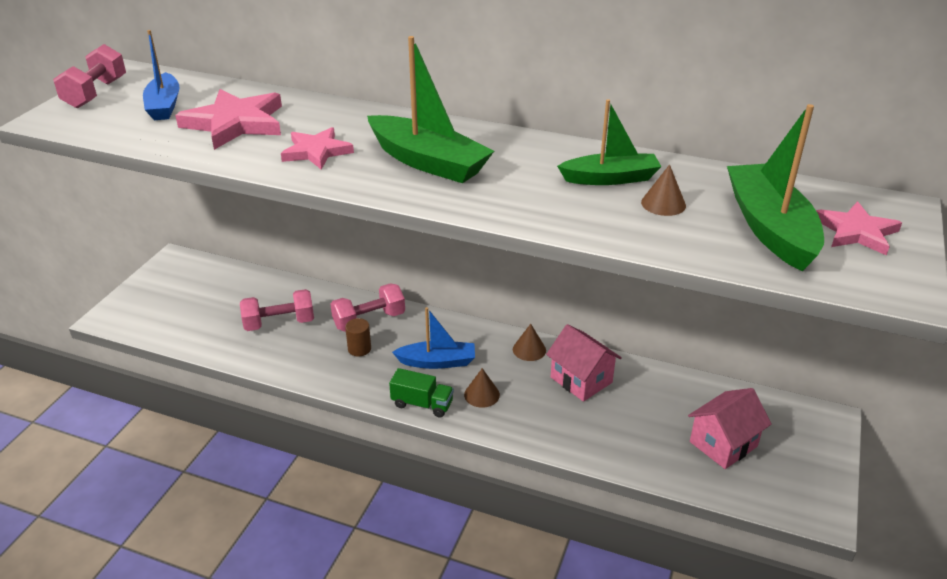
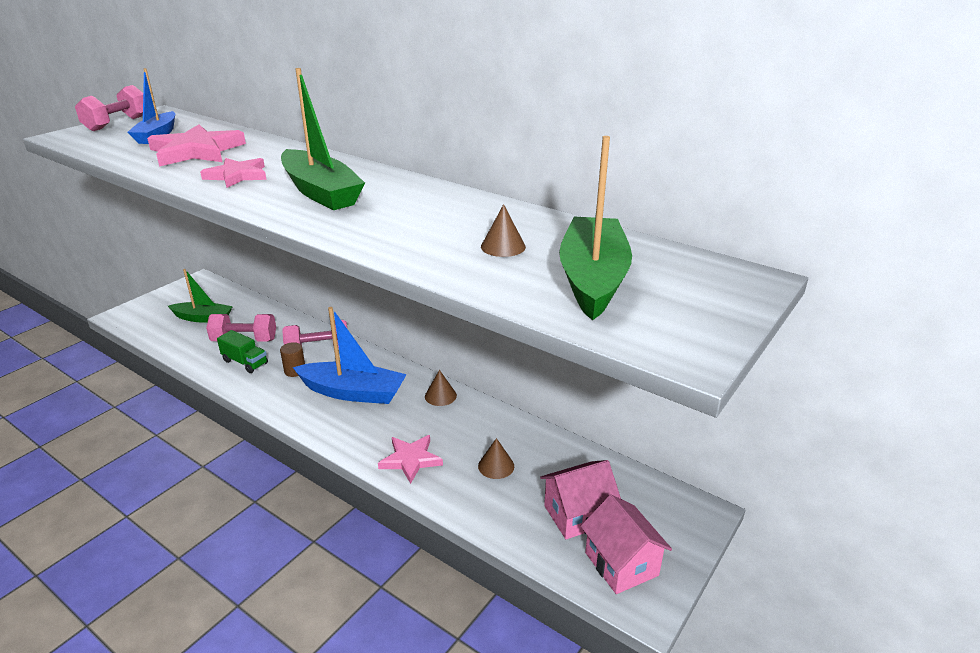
camera: 15 degrees right, 5 degrees down
(422, 404) = (317, 425): green truck -> green truck (245, 362)
(437, 362) = (353, 392): blue boat -> blue boat, size x1.51
(482, 394) = (374, 426): brown cone -> brown cone (496, 466)
(581, 380) = (472, 430): pink house -> pink house (621, 564)
(610, 178) = (472, 221): green boat -> green boat (203, 318)
(856, 232) = (684, 294): pink star -> pink star (410, 460)

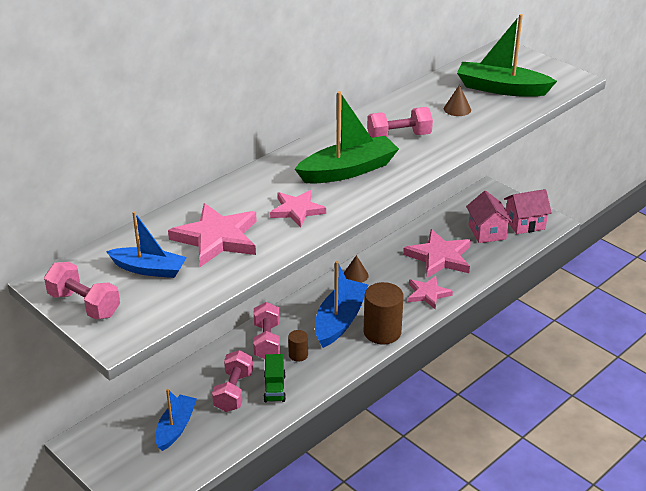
camera: 80 degrees left, 5 degrees up
(203, 318) = (175, 427): green boat -> blue boat
(245, 362) = (274, 388): green truck -> green truck turned 135 degrees clockwise
(331, 426) = (382, 332): none -> brown cylinder
(408, 213) = (399, 137): none -> pink dumbbell
(496, 466) = (439, 257): brown cone -> pink star

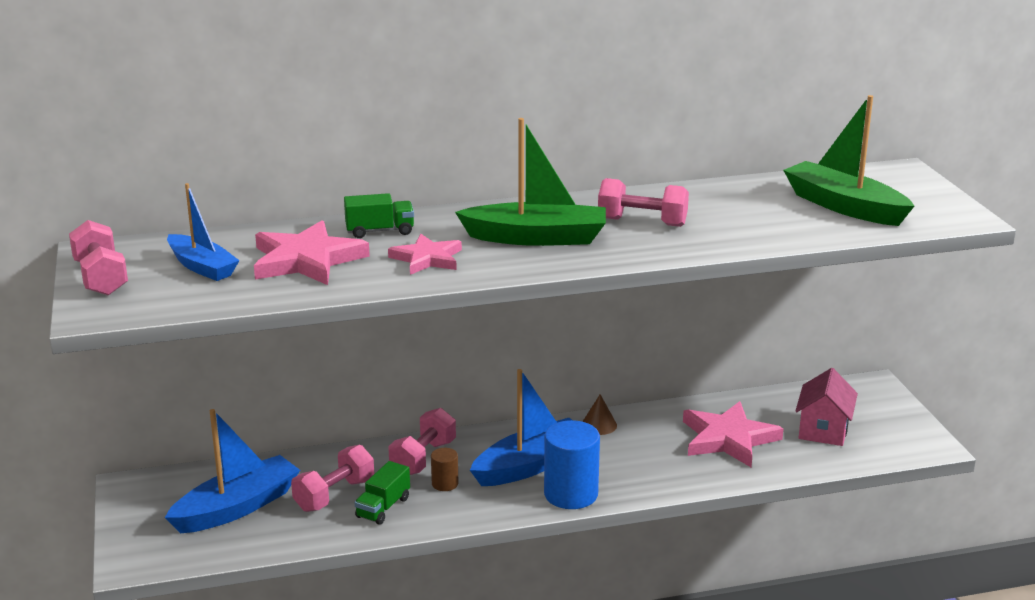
camera: 30 degrees right, 10 degrees down
(175, 427) = (237, 507): blue boat -> blue boat, size x1.51
(239, 197) = (380, 231): none -> green truck
(382, 332) = (571, 494): brown cylinder -> blue cylinder
(428, 294) = (672, 473): pink star -> none
(457, 109) = (755, 213): brown cone -> none
(525, 223) = (888, 436): pink house -> none

